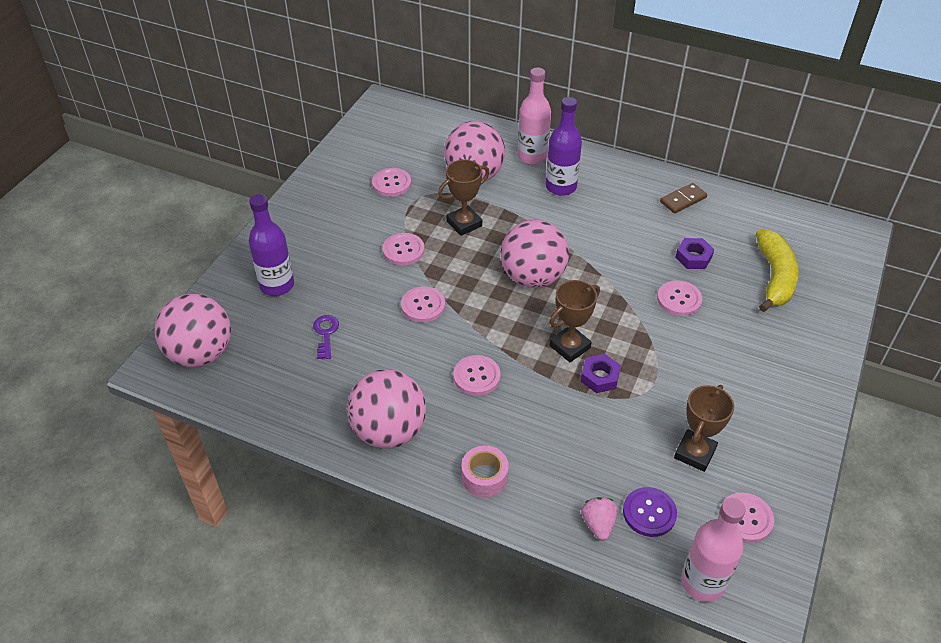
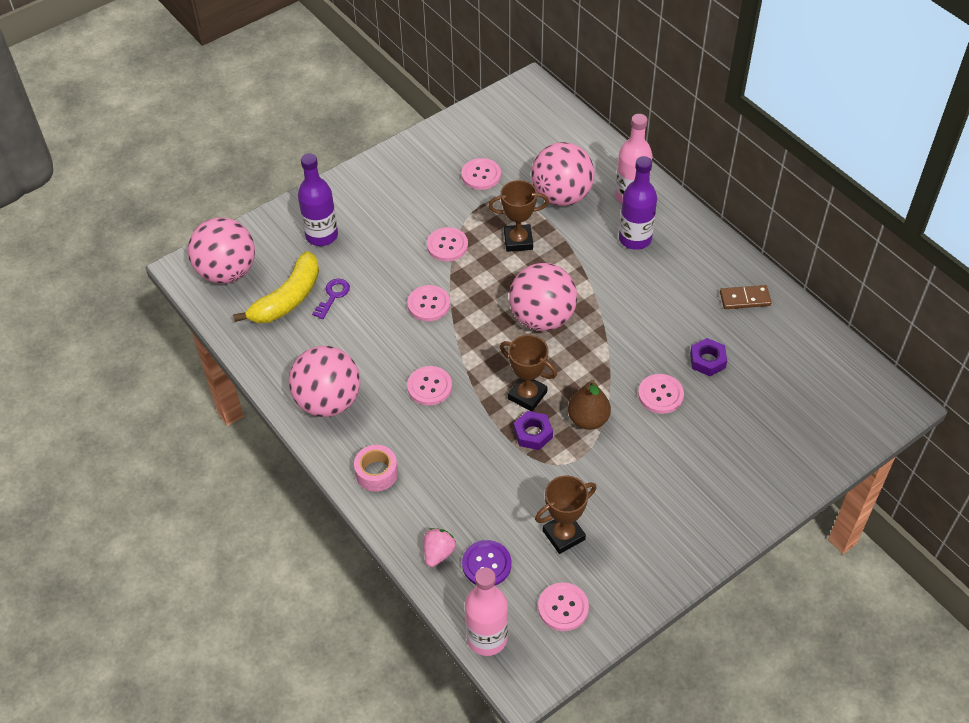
camera: 30 degrees right, 5 degrees up
(569, 346) = (527, 395): brown trophy -> brown trophy turned 45 degrees clockwise
(637, 345) = (588, 419): none -> brown pear
(774, 277) = (771, 413): yellow banana -> yellow banana (287, 298)

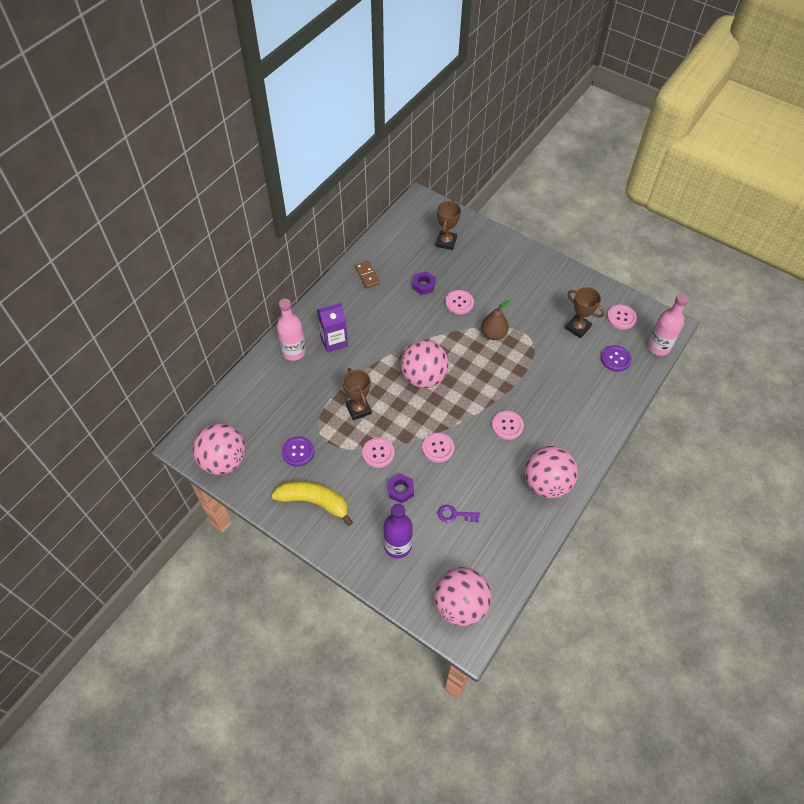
camera: 110 degrees left, 5 degrees up
(287, 298) = (469, 546): yellow banana -> yellow banana (314, 502)
(376, 473) = (586, 435): pink tape -> none
(438, 553) = (622, 384): pink strawberry -> none
(481, 175) = (298, 452): pink button -> purple button
(527, 395) = (489, 369): brown trophy -> brown trophy (446, 242)
(533, 433) = (517, 359): purple nut -> purple nut (400, 490)
(561, 196) = (305, 393): pink ball -> pink ball (224, 460)
(635, 239) = (334, 341): purple bottle -> purple carton

